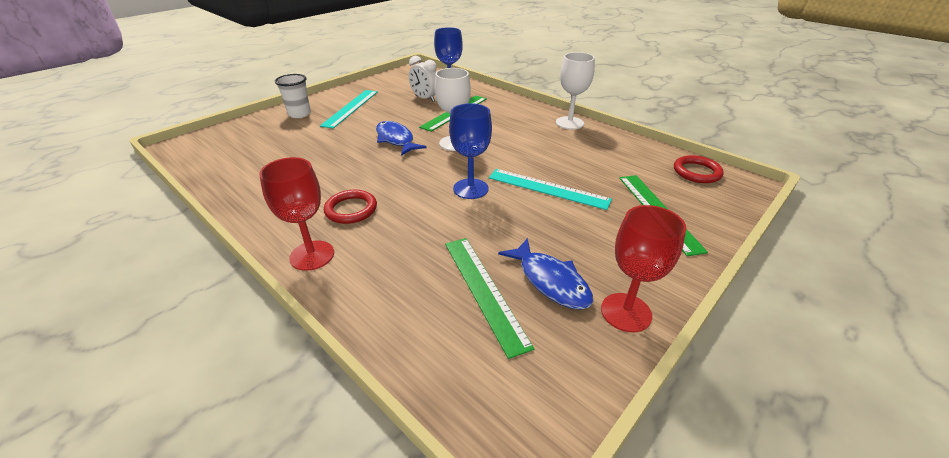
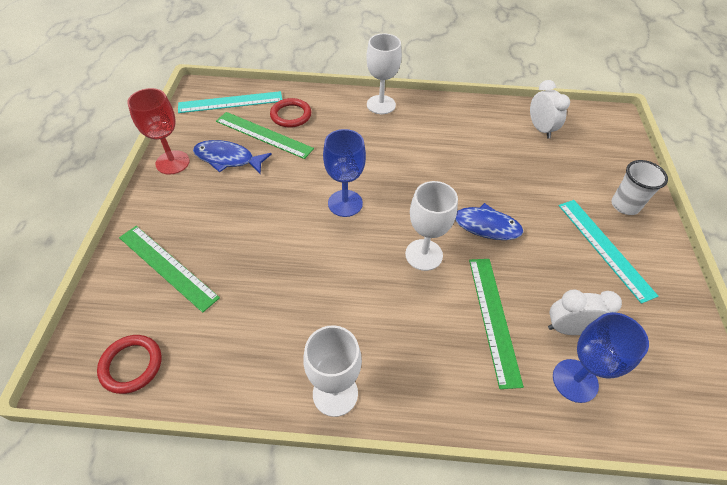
camera: 140 degrees right, 15 degrees up
(240, 164) = (540, 129): none -> white clock
(312, 255) = (381, 105): red goblet -> white goblet
(351, 209) = (404, 139): red ring -> red ring (291, 115)
(548, 188) = (281, 241): turquoise ruler -> turquoise ruler (230, 102)

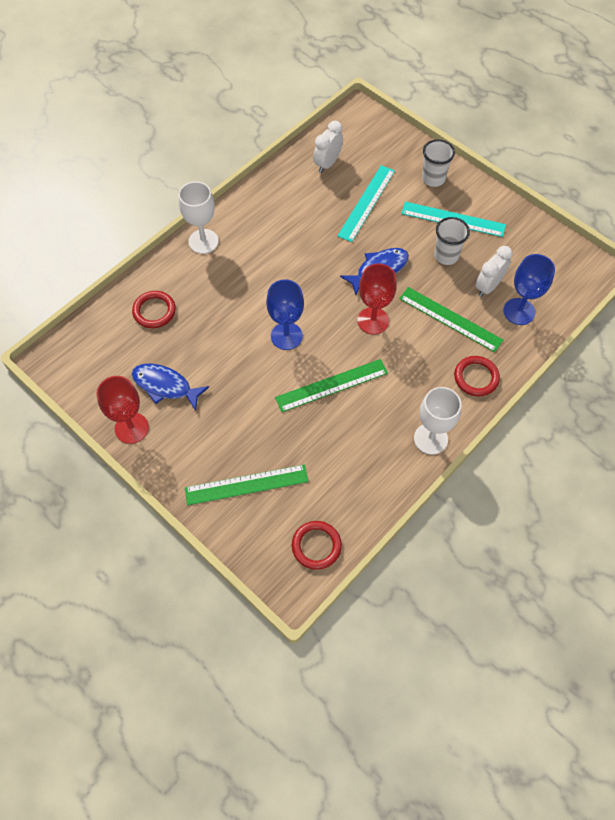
camera: 50 degrees left, 10 degrees up
(228, 159) = (165, 386): blue fish -> blue fish turned 60 degrees clockwise
(230, 102) = (92, 345): turquoise ruler -> turquoise ruler (366, 203)
(264, 135) = (160, 344): green ruler -> green ruler (331, 385)
(424, 255) = (373, 321): white goblet -> red goblet
(450, 390) = (476, 377): none -> red ring
(540, 129) = (327, 163): white clock -> white clock turned 75 degrees counterclockwise
(559, 268) = (446, 256): none -> white cup

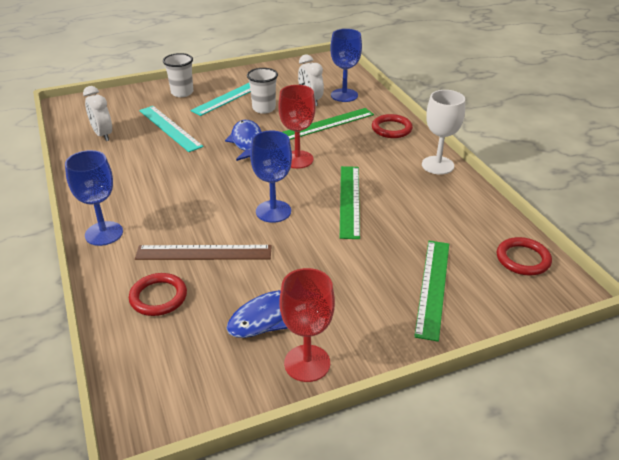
camera: 65 degrees left, 25 degrees down
(203, 241) = (104, 233): white goblet -> blue goblet
(213, 314) = (204, 252): none -> brown ruler

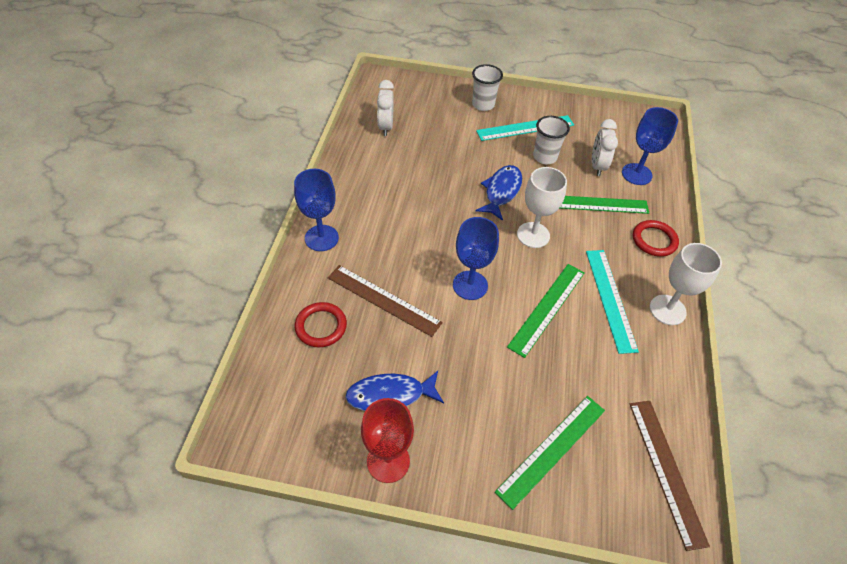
camera: 30 degrees right, 15 degrees up
(170, 128) = (445, 144): turquoise ruler -> turquoise ruler (610, 299)
(297, 159) = (533, 235): red goblet -> white goblet
(523, 259) = (666, 470): red ring -> brown ruler

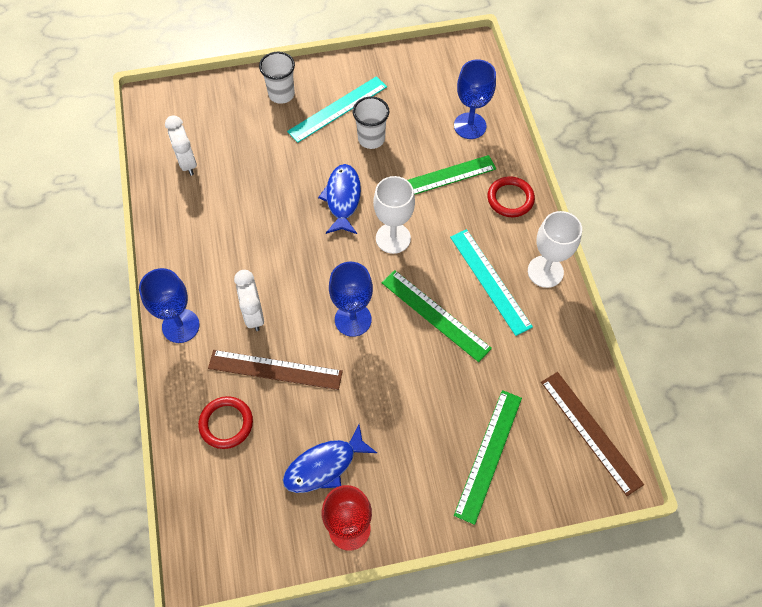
camera: 20 degrees left, 10 degrees up
(547, 308) = (435, 315): green ruler -> green ruler turned 60 degrees counterclockwise
(597, 166) = (428, 130): white clock -> white clock (254, 314)

